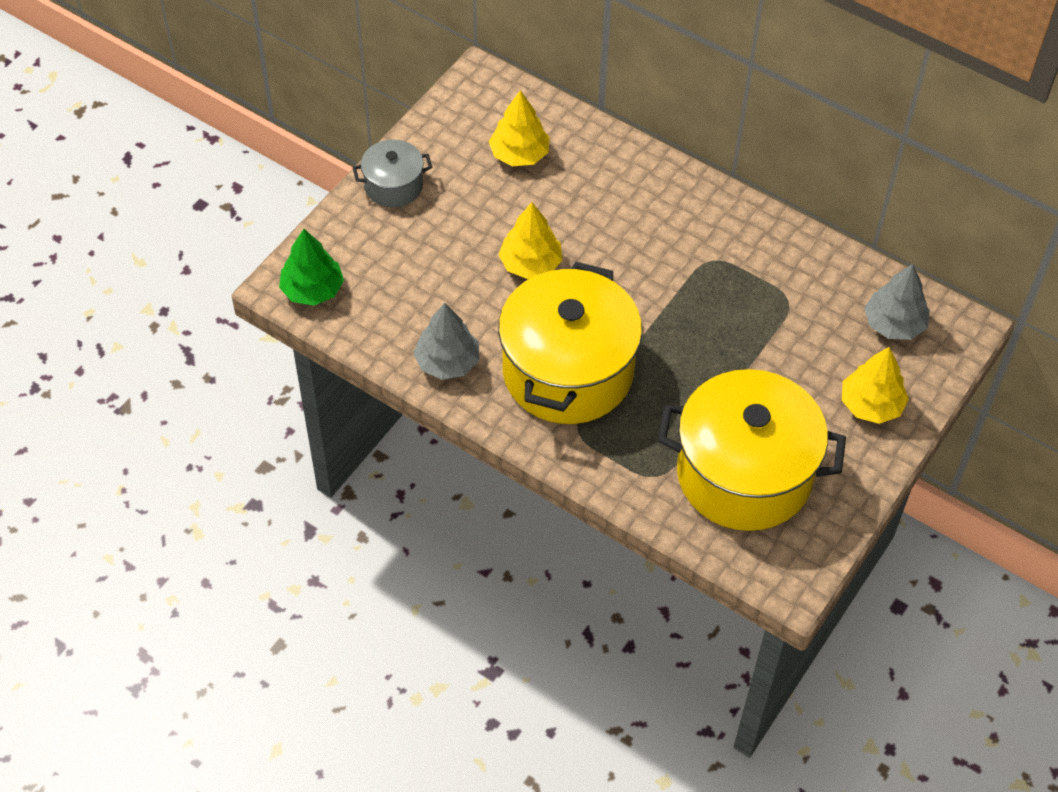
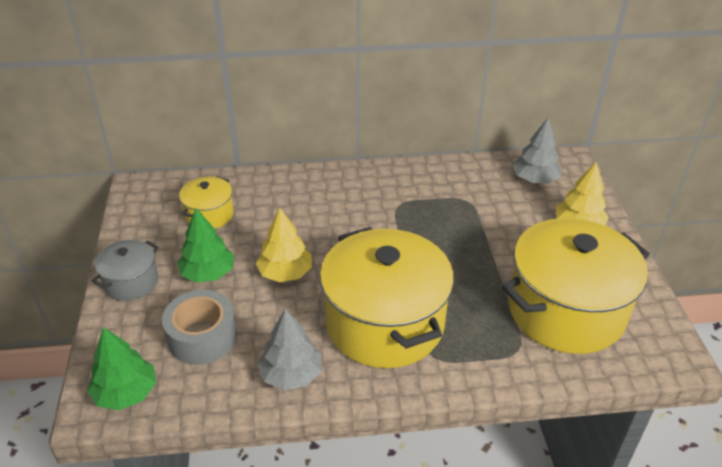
camera: 40 degrees left, 15 degrees down
(407, 279) = (202, 337): none -> grey tape
(464, 219) = (208, 273): none -> green tree
(519, 154) = (209, 215): yellow tree -> yellow pot

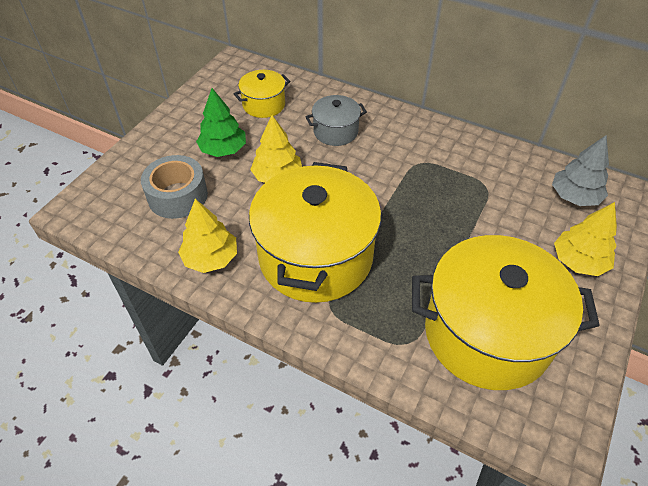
camera: 35 degrees right, 10 degrees up
(126, 393) = (97, 210): green tree -> none
(131, 282) = (168, 132): grey pot -> grey pot (335, 131)
(291, 374) = (210, 258): grey tree -> yellow tree

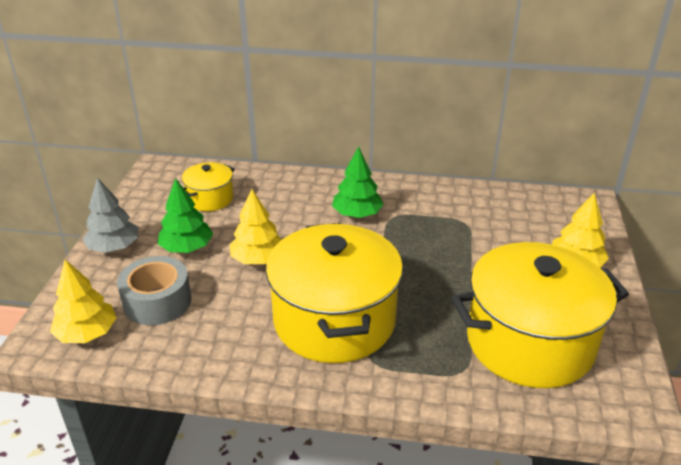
camera: 20 degrees left, 15 degrees down
(210, 258) = (224, 350): yellow tree -> yellow tree (87, 333)
(335, 131) = (297, 207): grey pot -> none
(387, 152) = (357, 214): none -> green tree
(574, 196) = (545, 213): grey tree -> grey tree (114, 247)

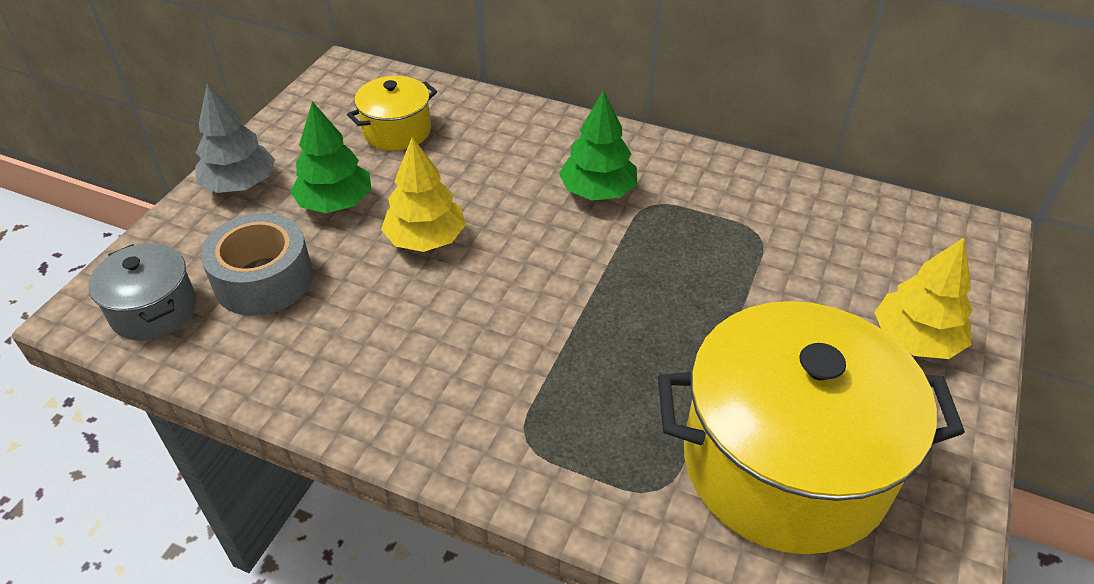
camera: 15 degrees right, 10 degrees up
(87, 333) = (154, 310): yellow tree -> grey pot
(334, 320) = (497, 361): yellow pot -> none

